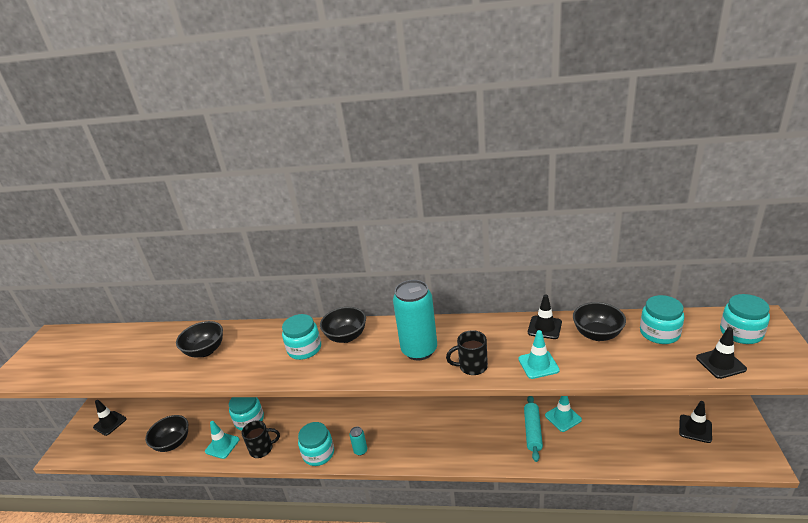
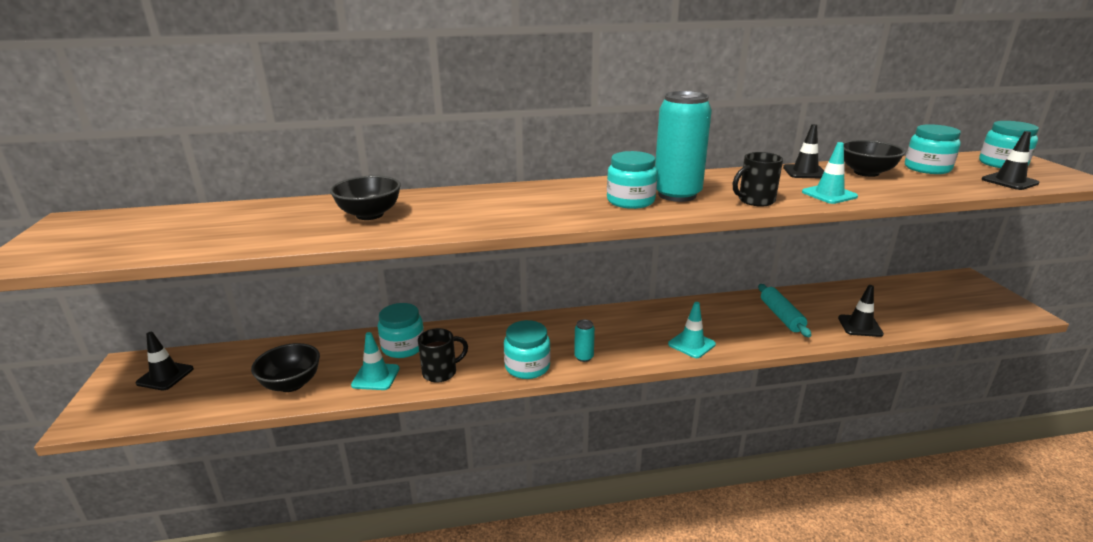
camera: 20 degrees left, 5 degrees down
(304, 349) = (521, 203): turquoise jar -> turquoise jar (630, 201)
(346, 336) = (570, 192): black bowl -> none
(563, 417) = (805, 302): turquoise traffic cone -> turquoise traffic cone (691, 344)
(695, 429) = (943, 296): black traffic cone -> black traffic cone (860, 326)

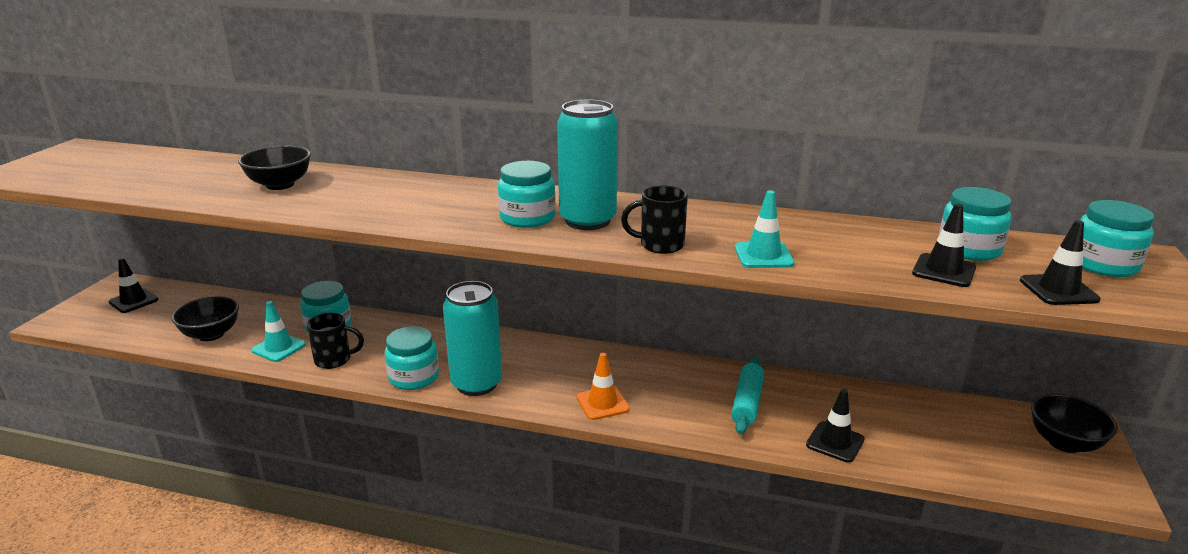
camera: 25 degrees right, 0 degrees up
(584, 357) = (476, 384): turquoise can -> turquoise can, size x2.34
(691, 344) = (602, 403): turquoise traffic cone -> orange traffic cone
(805, 172) = (788, 223): black traffic cone -> black traffic cone (944, 271)
(866, 173) = (868, 239): black bowl -> black bowl (1064, 443)

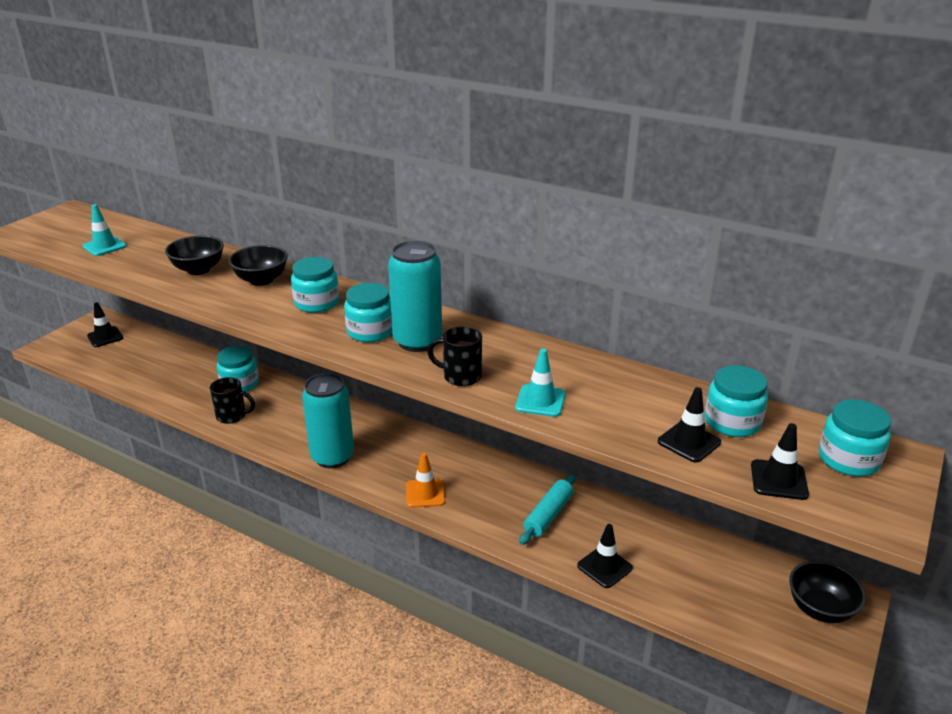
camera: 15 degrees right, 5 degrees up
(211, 334) = (150, 377): black bowl -> black bowl (261, 280)
(279, 348) = (195, 398): turquoise traffic cone -> turquoise traffic cone (104, 246)
(414, 377) = (286, 442): turquoise jar -> turquoise jar (317, 303)

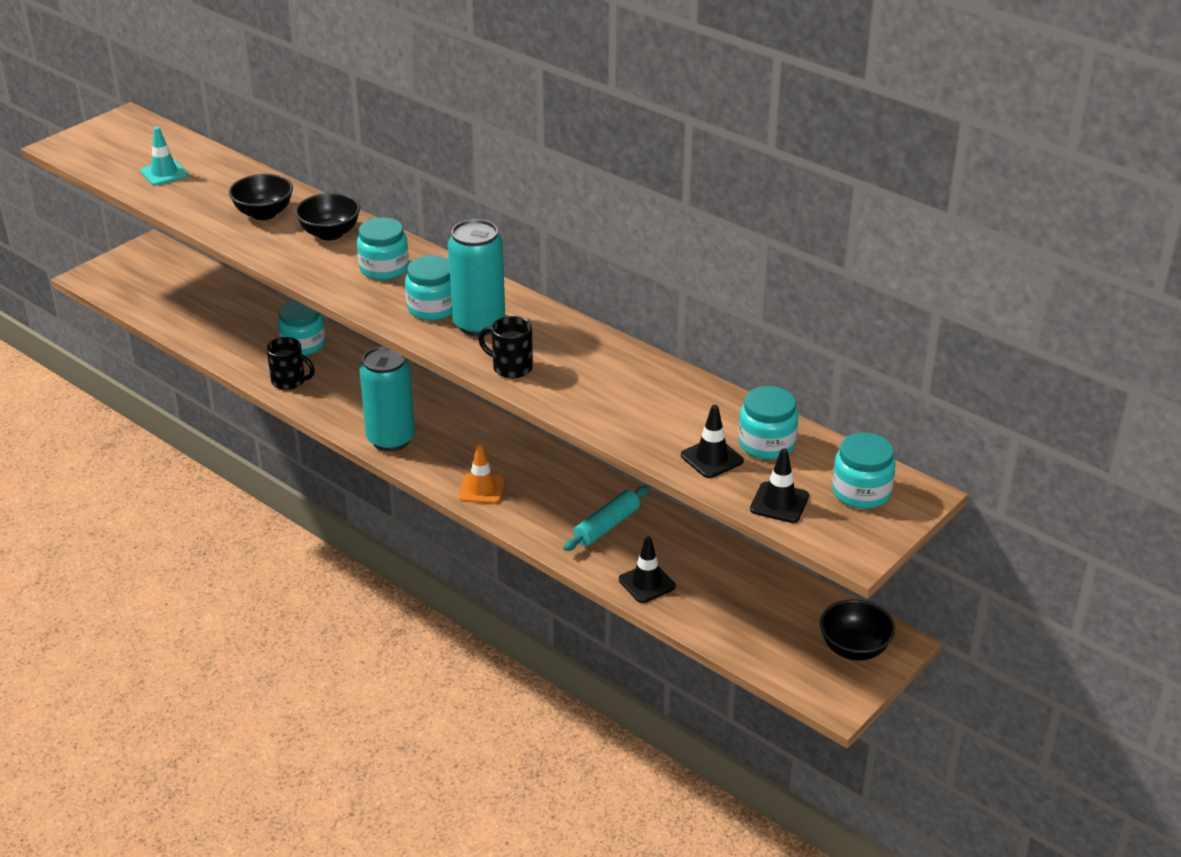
camera: 10 degrees right, 5 degrees up
(105, 337) = (156, 270): black traffic cone -> none
(540, 401) = (582, 402): turquoise traffic cone -> none

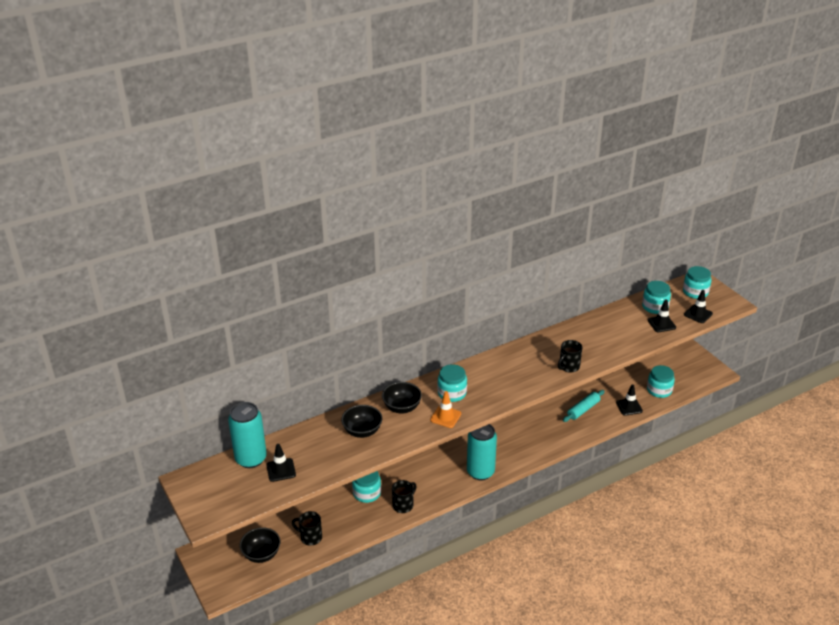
camera: 70 degrees left, 0 degrees up
(164, 173) = (281, 470): turquoise traffic cone -> black traffic cone
(201, 319) = (310, 537): none -> black mug
(433, 308) = (501, 382): turquoise jar -> turquoise jar (659, 390)
(479, 324) = (524, 370): turquoise can -> turquoise can (251, 459)
(481, 489) = (538, 446): orange traffic cone -> orange traffic cone (445, 417)
(606, 526) = (583, 409): turquoise rolling pin -> turquoise rolling pin turned 75 degrees clockwise
(854, 649) = (687, 359): black bowl -> black bowl (261, 554)

